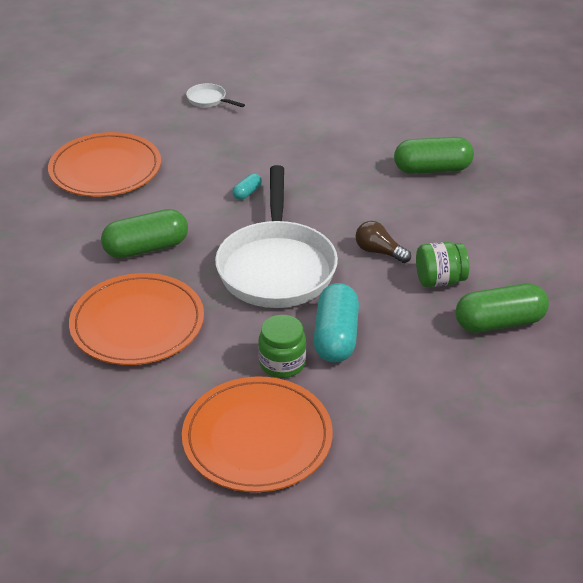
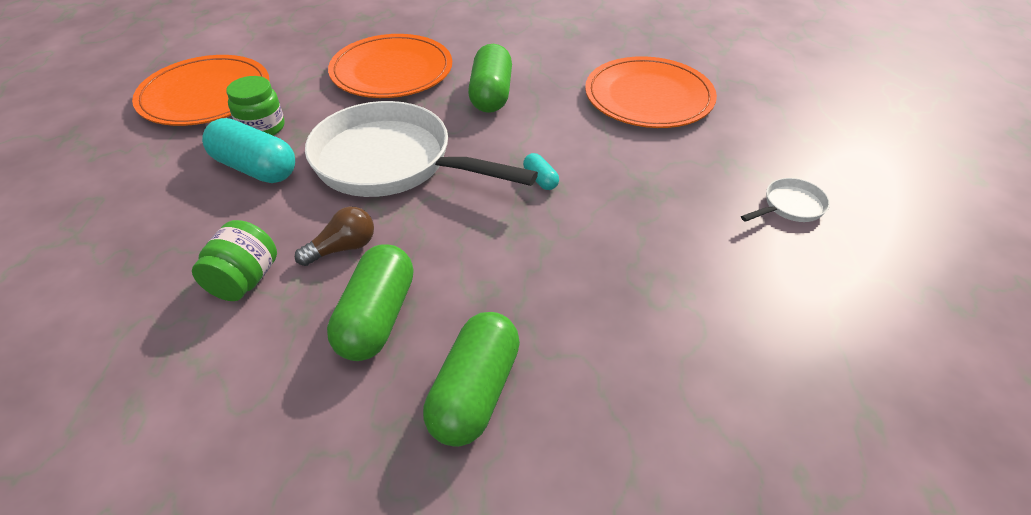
camera: 115 degrees right, 5 degrees up
(499, 322) = (127, 301): green capsule -> green capsule (377, 318)

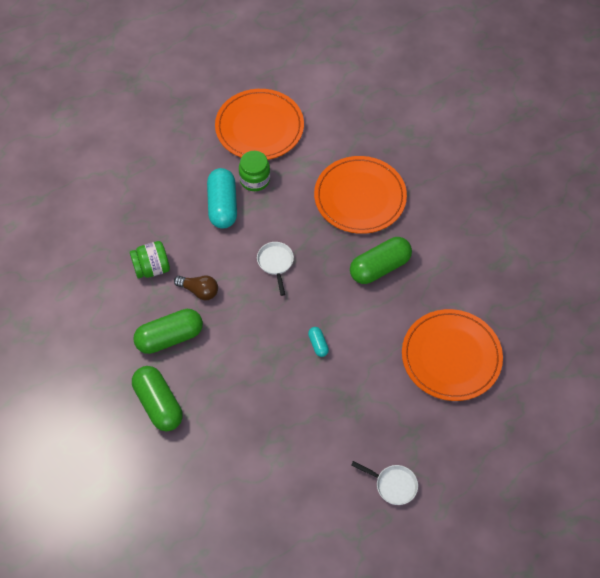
camera: 55 degrees right, 15 degrees up
(391, 162) = (275, 263): white pan -> white pan, size x0.40
(475, 393) = (158, 404): green capsule -> green capsule turned 75 degrees clockwise
(540, 179) = (318, 344): turquoise capsule -> turquoise capsule turned 45 degrees counterclockwise

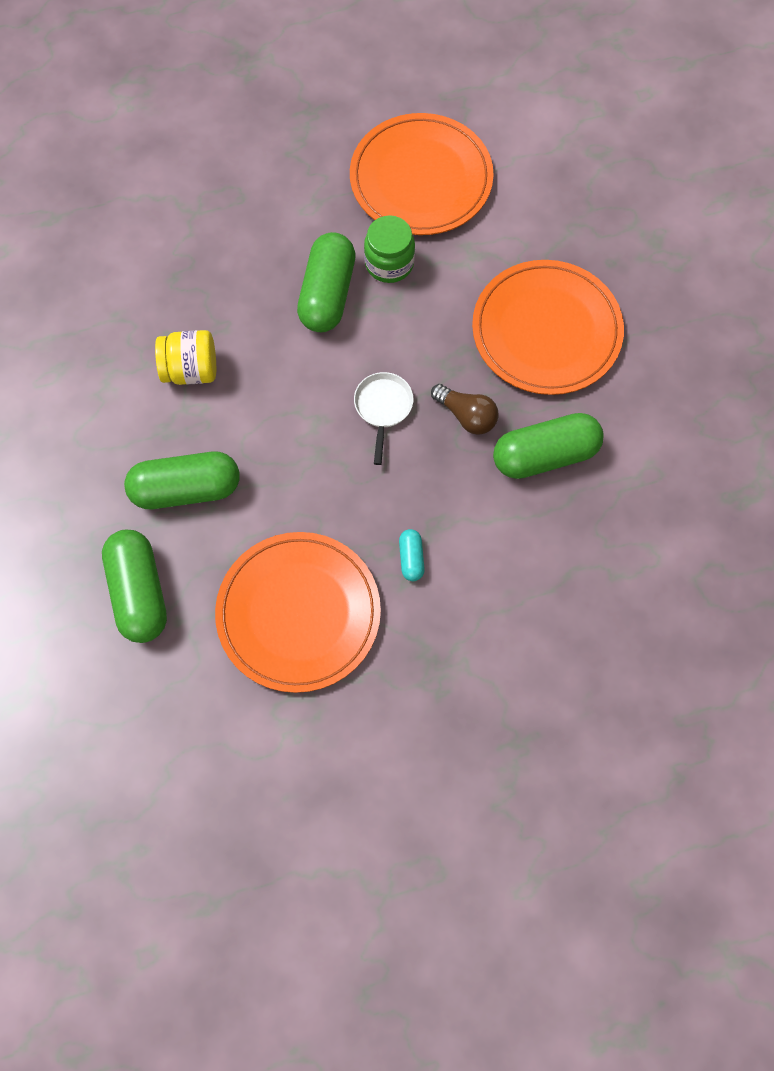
camera: 15 degrees right, 10 degrees up
(152, 268) = (191, 370): green jar -> yellow jar
(199, 291) = (252, 424): brown light bulb -> brown light bulb (466, 415)
(223, 206) = (327, 294): turquoise capsule -> green capsule
(393, 485) = (463, 822): white pan -> none
(451, 357) = (617, 633): orange plate -> orange plate (298, 613)

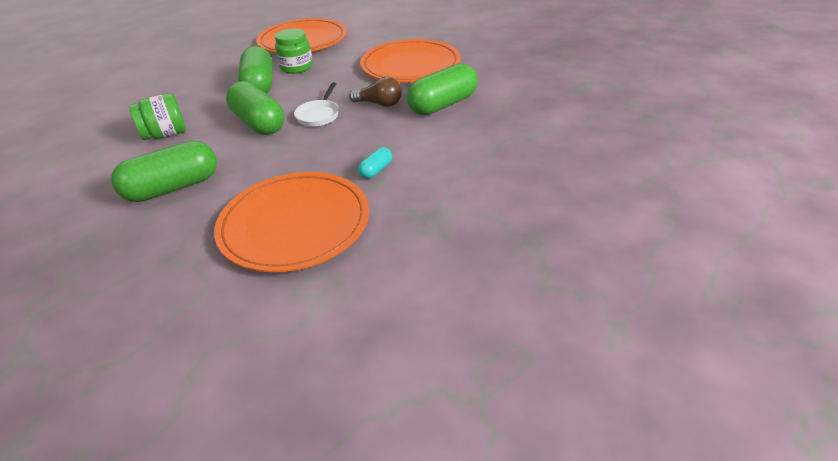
camera: 20 degrees left, 30 degrees down
(139, 592) = (137, 256): green capsule -> green capsule (259, 123)
(191, 370) = (166, 135): yellow jar -> green jar
(383, 408) = (319, 115): white pan -> white pan turned 150 degrees counterclockwise
(411, 558) = (376, 170): turquoise capsule -> turquoise capsule turned 60 degrees clockwise

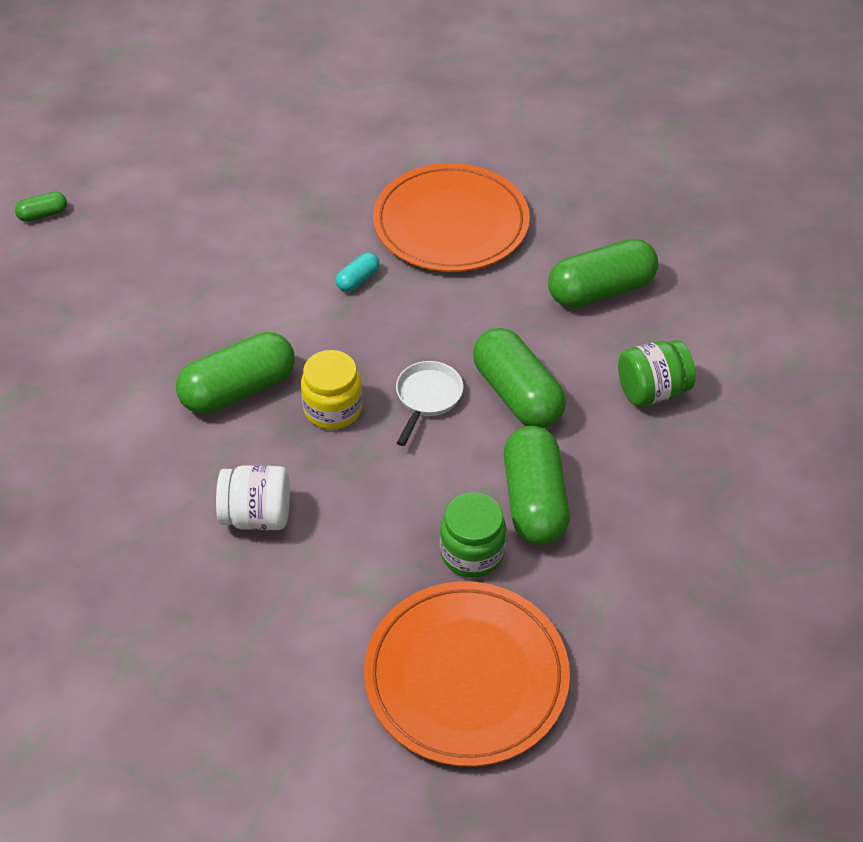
camera: 175 degrees left, 10 degrees up
(379, 104) = (333, 409): brown light bulb -> yellow jar
(410, 65) = (257, 516): orange plate -> white jar
(678, 183) = (43, 214): none -> green capsule

